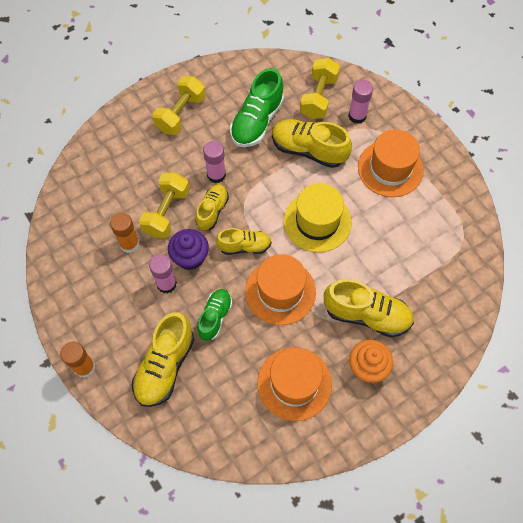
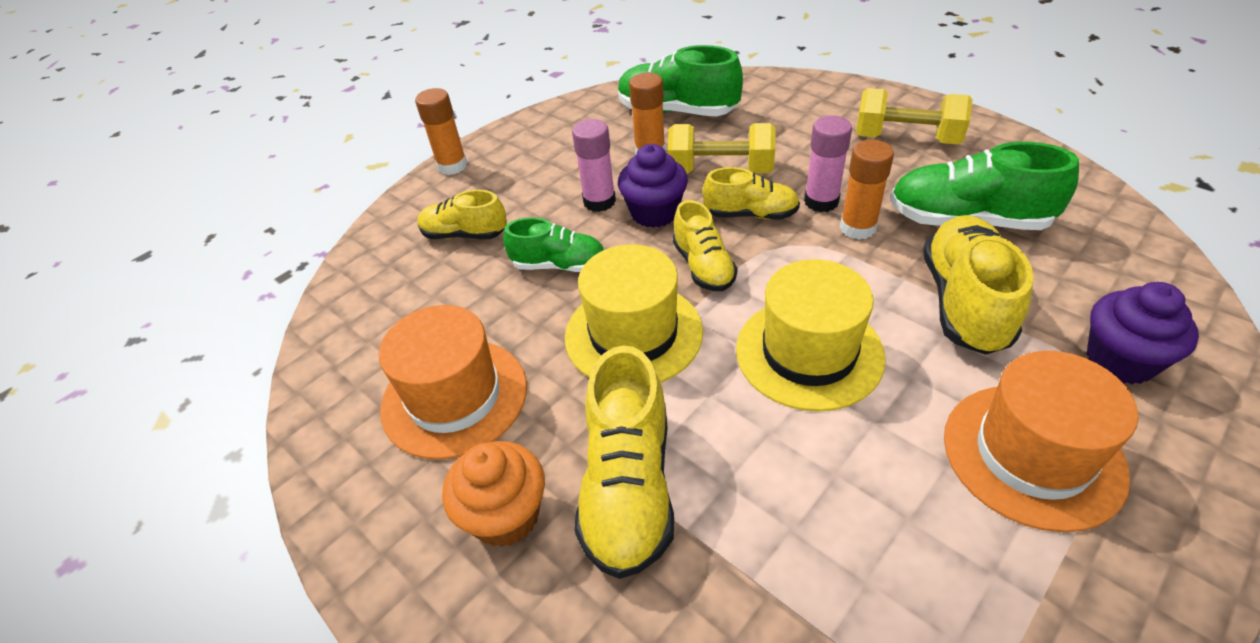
camera: 80 degrees right, 20 degrees down
(91, 216) = (677, 111): none -> green shoe
(165, 366) = (464, 234): yellow shoe -> yellow shoe, size x0.62
(243, 168) = (857, 228): none -> orange glue stick
(280, 291) = (633, 334): orange hat -> yellow hat
(318, 97) = (1104, 288): yellow dumbbell -> none
(357, 116) = (1120, 360): pink glue stick -> purple cupcake

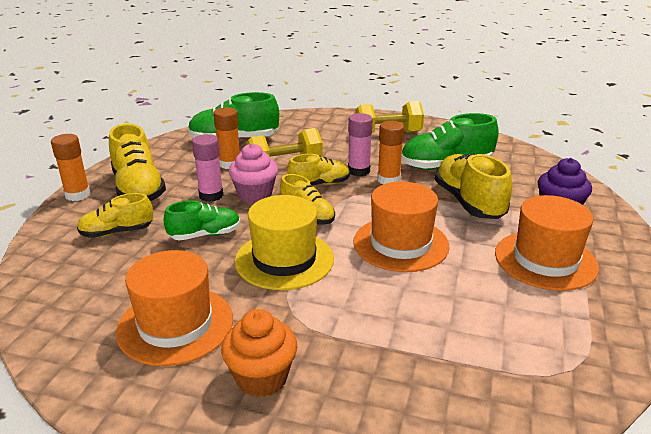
camera: 30 degrees left, 15 degrees down
(628, 487) = (336, 338): yellow shoe -> yellow shoe (138, 189)
(654, 213) = (255, 195): purple cupcake -> pink cupcake
(809, 353) = (401, 244): yellow hat -> orange hat

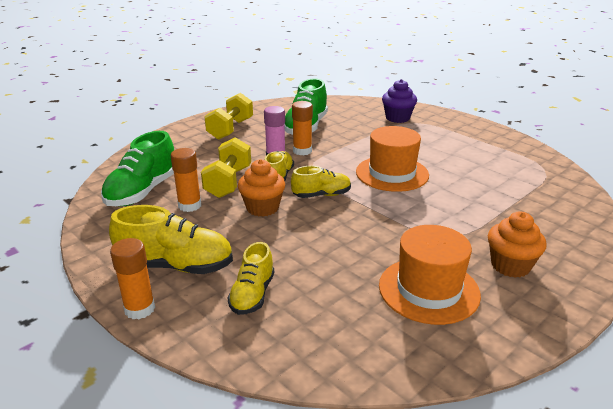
camera: 60 degrees left, 0 degrees up
(205, 235) = (305, 247): green shoe -> none
(211, 195) = (239, 228): pink glue stick -> none
(255, 195) = (262, 208): pink cupcake -> orange cupcake
(284, 259) = (375, 220): yellow hat -> none
(469, 202) = (362, 137): yellow shoe -> none
(545, 260) = (445, 140): orange hat -> none

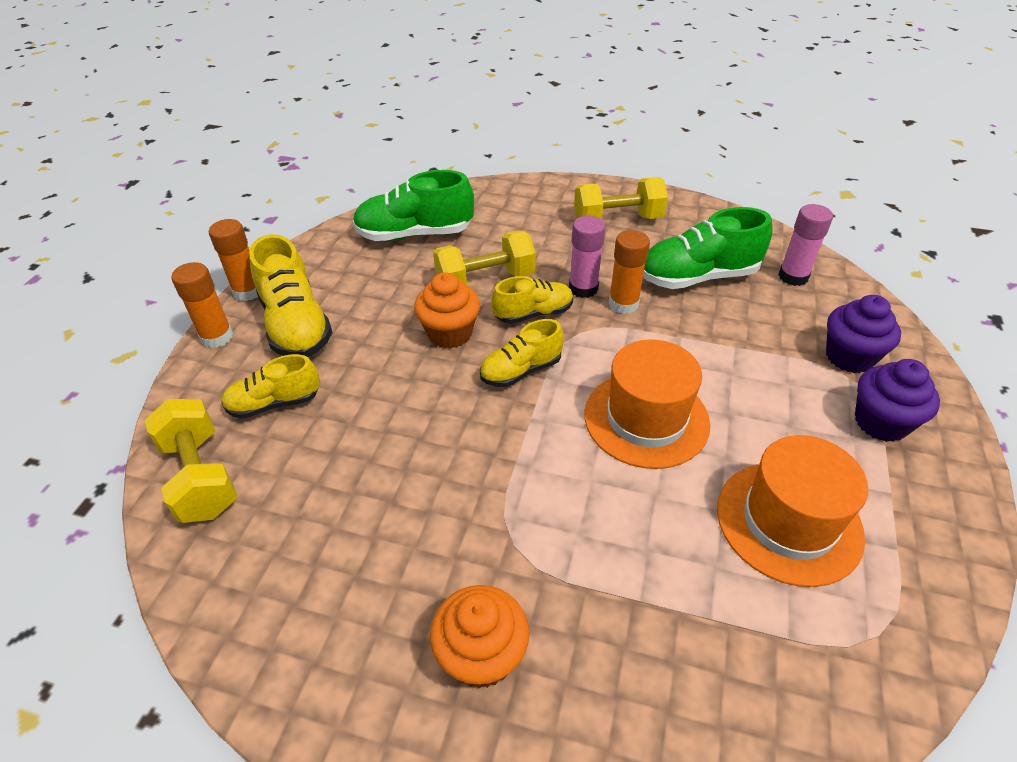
camera: 60 degrees right, 15 degrees up
(189, 205) = (412, 278): orange glue stick -> orange glue stick (248, 291)
(295, 347) = (201, 477): none -> yellow dumbbell
(321, 195) = (521, 371): yellow shoe -> yellow shoe turned 105 degrees clockwise
(333, 108) = (793, 277): none -> pink glue stick
(428, 290) = (364, 565): orange hat -> orange hat (788, 522)
(440, 127) = (881, 422): none -> purple cupcake

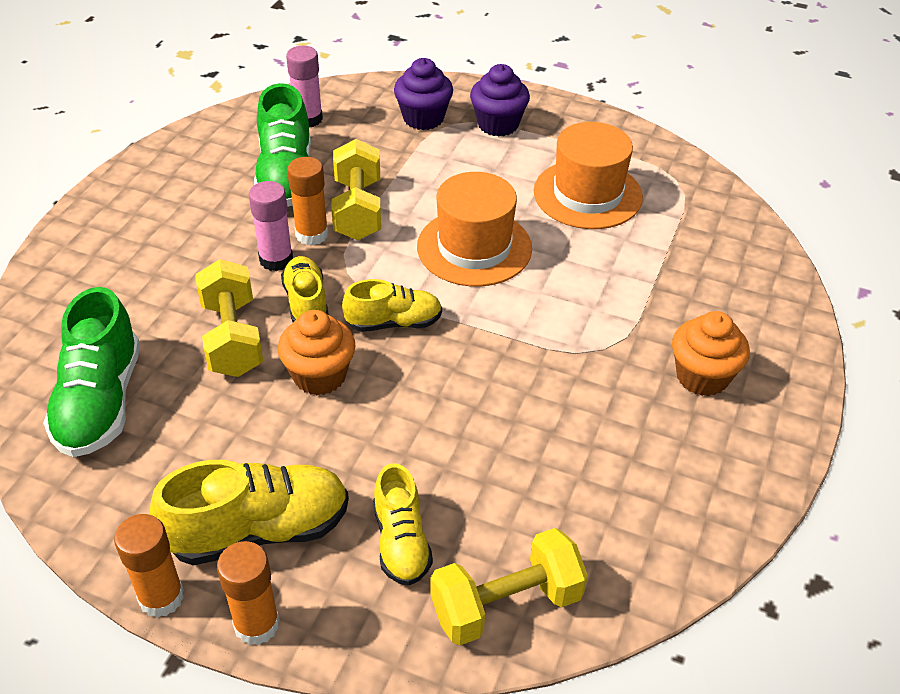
camera: 85 degrees left, 0 degrees up
(521, 371) = (394, 323): yellow shoe -> yellow shoe turned 75 degrees counterclockwise
(617, 220) = (159, 214): yellow dumbbell -> yellow dumbbell (357, 210)

